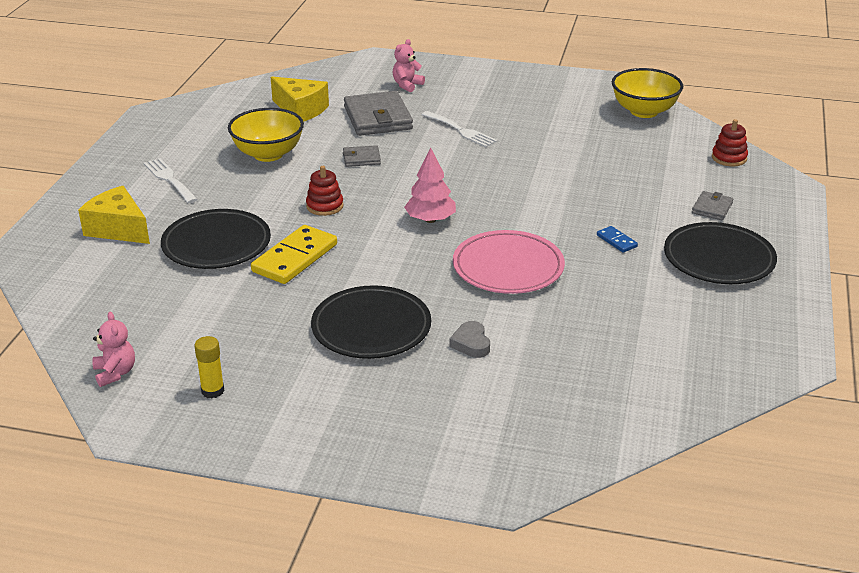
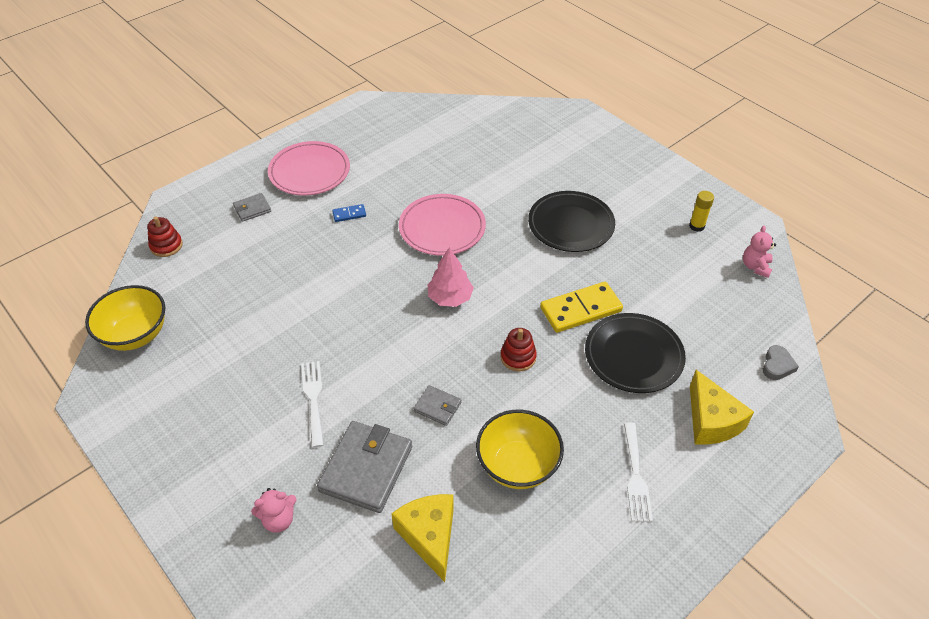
camera: 145 degrees left, 15 degrees up
(471, 343) = (520, 187): grey heart -> grey heart (777, 365)
(616, 241) = (349, 214): blue domino -> blue domino turned 75 degrees clockwise
(719, 259) = (309, 172): black plate -> pink plate

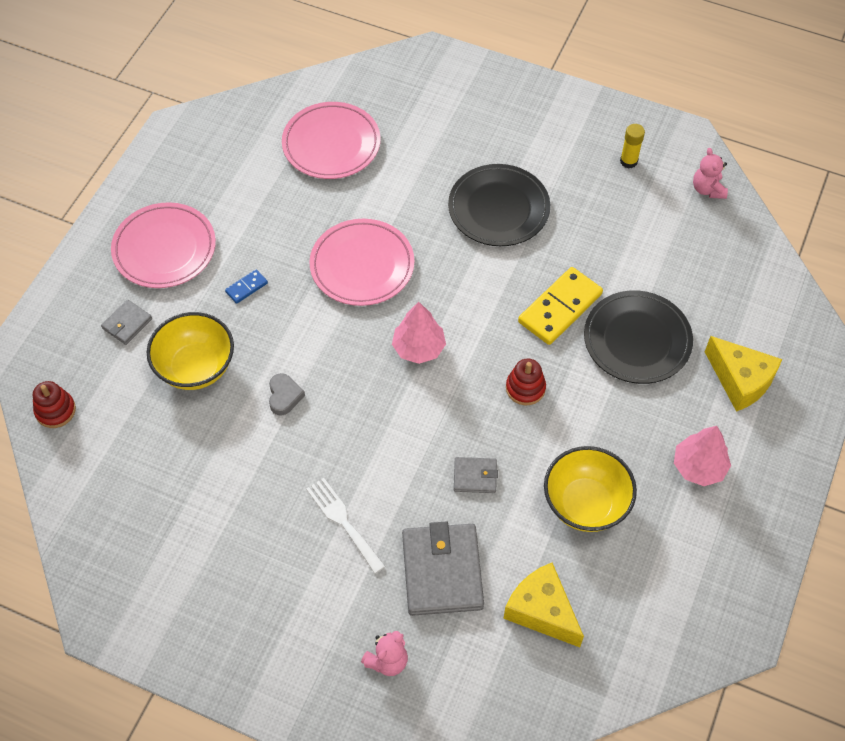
camera: 25 degrees left, 10 degrees up
(135, 335) = (97, 532): yellow bowl -> yellow bowl (196, 367)
(469, 145) = (331, 144): none -> pink plate
(636, 476) = (698, 467): white fork -> pink tree
(777, 365) = (774, 296): grey heart -> grey heart (284, 396)

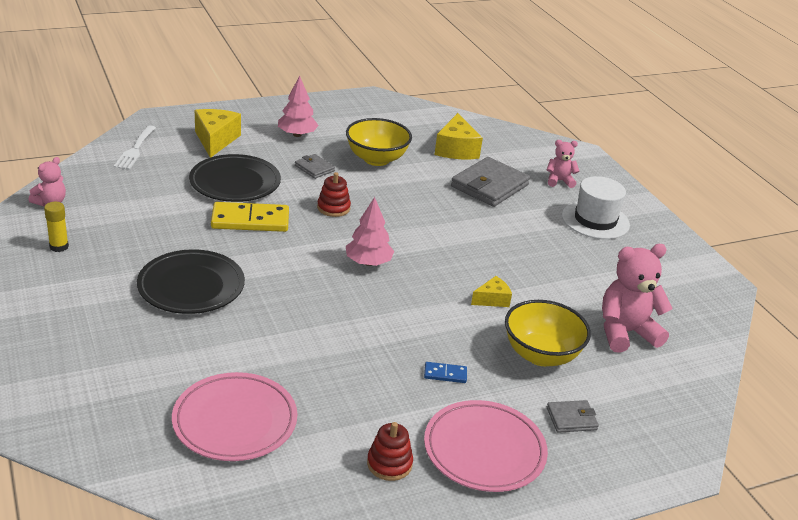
camera: 140 degrees left, 25 degrees down
(55, 410) = (681, 403): red stacking toy -> red stacking toy (389, 464)
(148, 456) = (625, 332): none -> pink teddy bear
(284, 396) = (492, 299): grey heart -> yellow cheese
(294, 615) = (595, 220): none -> white hat
(343, 521) = (523, 231): white fork -> white fork (135, 150)
(362, 265) = (339, 325): pink plate -> none
(475, 476) = (420, 200): grey wallet -> grey wallet (314, 168)

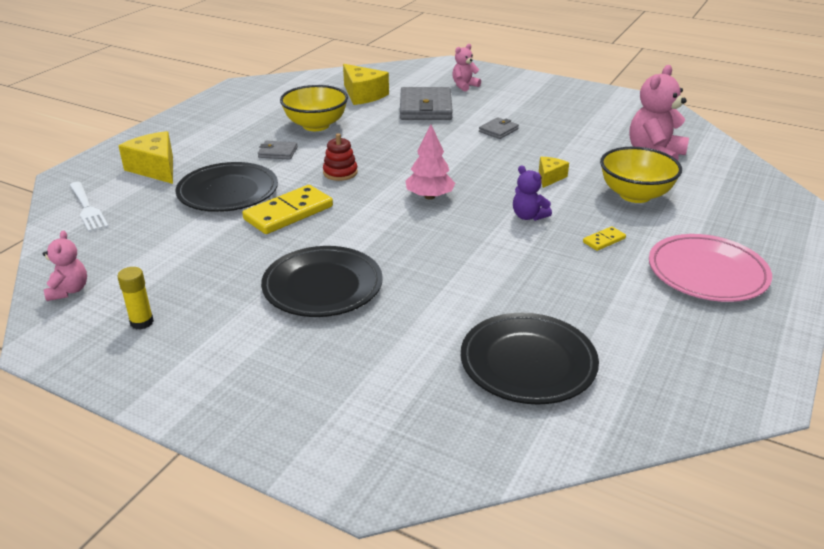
camera: 35 degrees left, 0 degrees up
(235, 421) = (528, 363): pink plate -> black plate
(297, 134) = (222, 135): pink tree -> none
(389, 464) = (673, 320): red stacking toy -> none
(418, 320) = (528, 216): none -> purple teddy bear
(445, 374) = (604, 240): blue domino -> yellow domino
(571, 419) = (716, 223): grey wallet -> grey wallet (498, 130)
(595, 220) = (525, 99): white hat -> none

